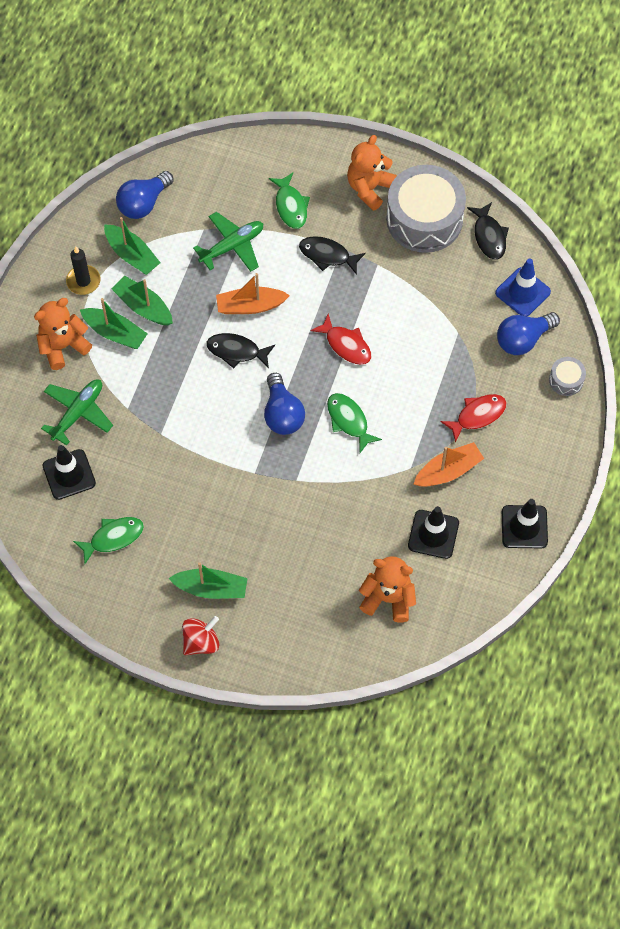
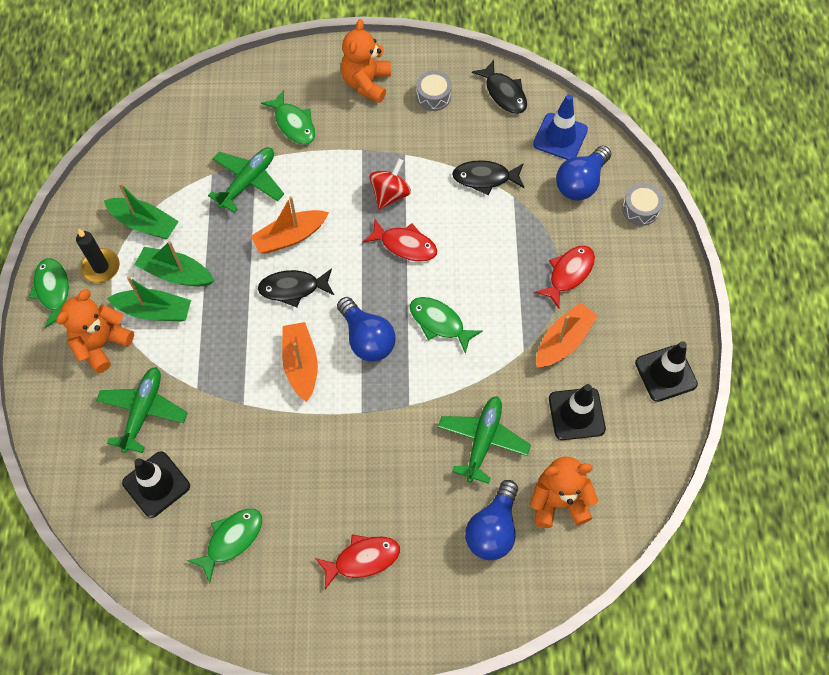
camera: 20 degrees left, 0 degrees up
(38, 288) = (53, 290): none -> green fish
(143, 203) = (138, 167): blue light bulb -> blue light bulb (493, 529)
(201, 642) = (374, 626): red spinning top -> red spinning top (390, 194)
(211, 588) = (363, 559): green boat -> red fish
(219, 417) = (301, 364): none -> orange boat
(327, 255) = (350, 161): black fish -> black fish (485, 178)
(346, 529) = (483, 440): none -> green plane
(424, 219) = (433, 96): grey drum -> grey drum, size x0.43

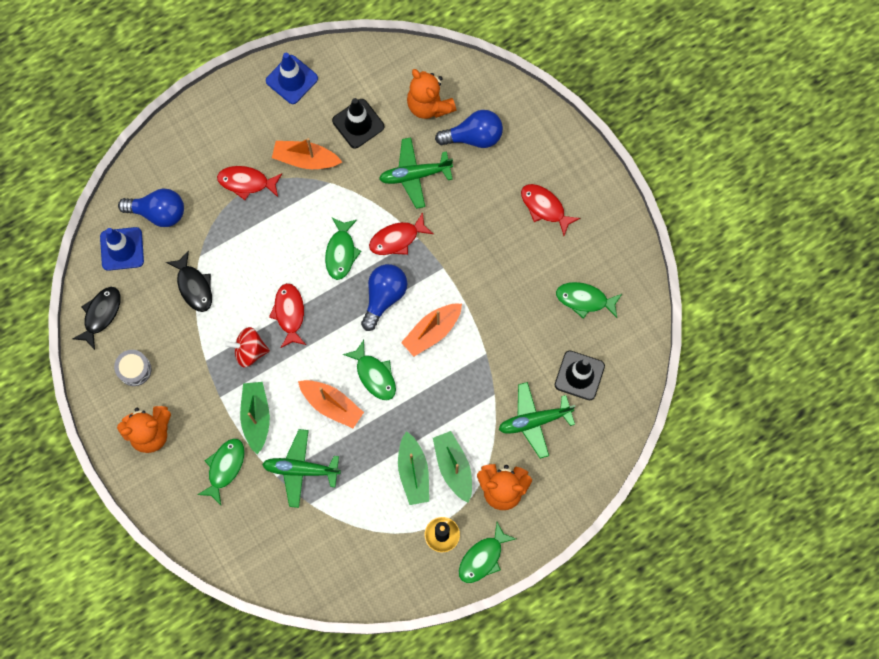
camera: 120 degrees left, 10 degrees up
(145, 223) = (385, 527): green boat -> green boat (256, 417)
(293, 288) = (374, 375): black fish -> green fish
(421, 384) = (397, 239): none -> red fish
(640, 209) = (159, 157): grey drum -> none
(665, 373) = (292, 79): black traffic cone -> blue traffic cone

